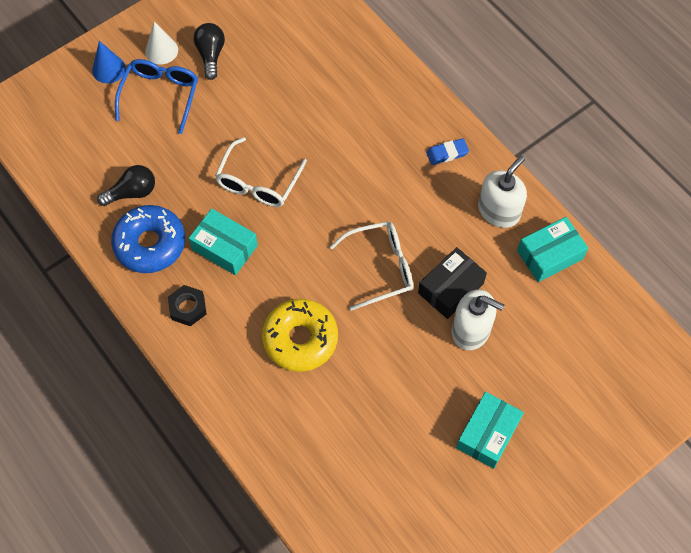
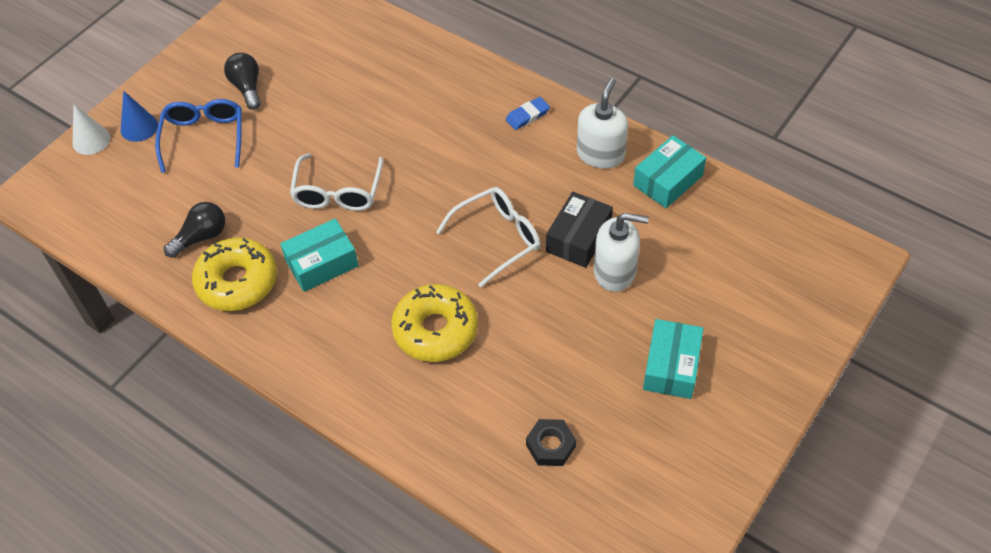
camera: 15 degrees left, 10 degrees down
(150, 244) = (237, 282): blue donut -> yellow donut
(161, 50) = (192, 96): white cone -> white cone (91, 140)
(188, 308) = (300, 333): black nut -> black nut (550, 445)
(224, 247) = (322, 263): turquoise box -> turquoise box turned 45 degrees counterclockwise

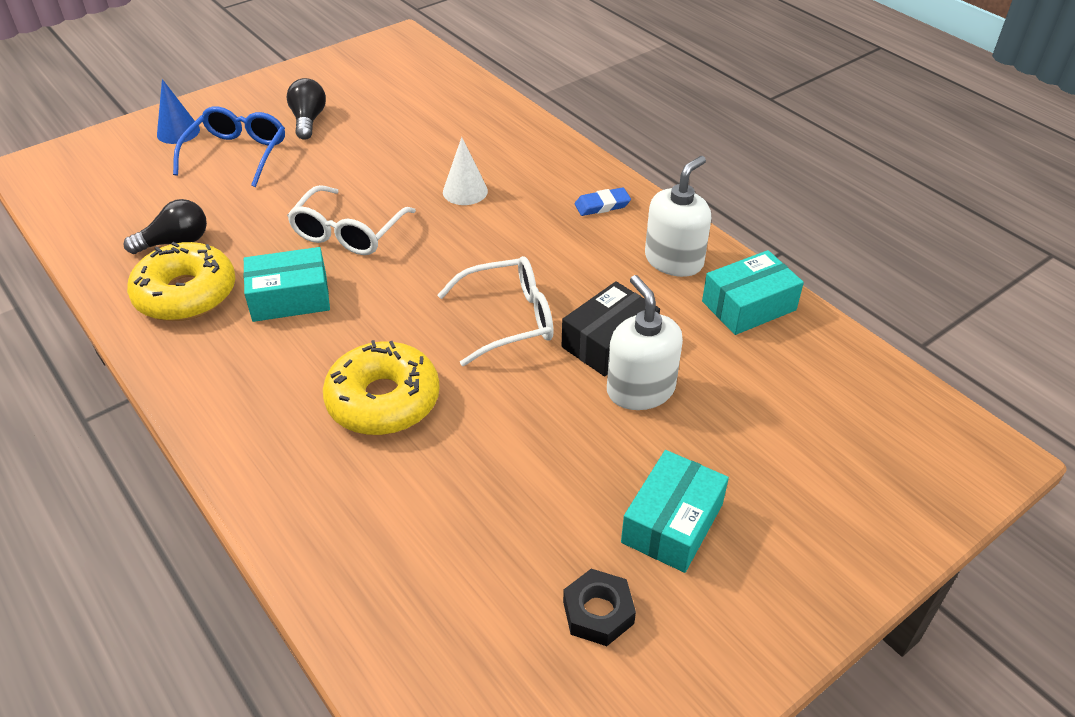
camera: 15 degrees right, 10 degrees down
(91, 140) = (124, 133): white cone -> white cone (465, 191)
(550, 445) = (463, 580): black nut -> black nut (598, 612)
(615, 271) = (640, 390): white soap dispenser -> white soap dispenser turned 135 degrees counterclockwise

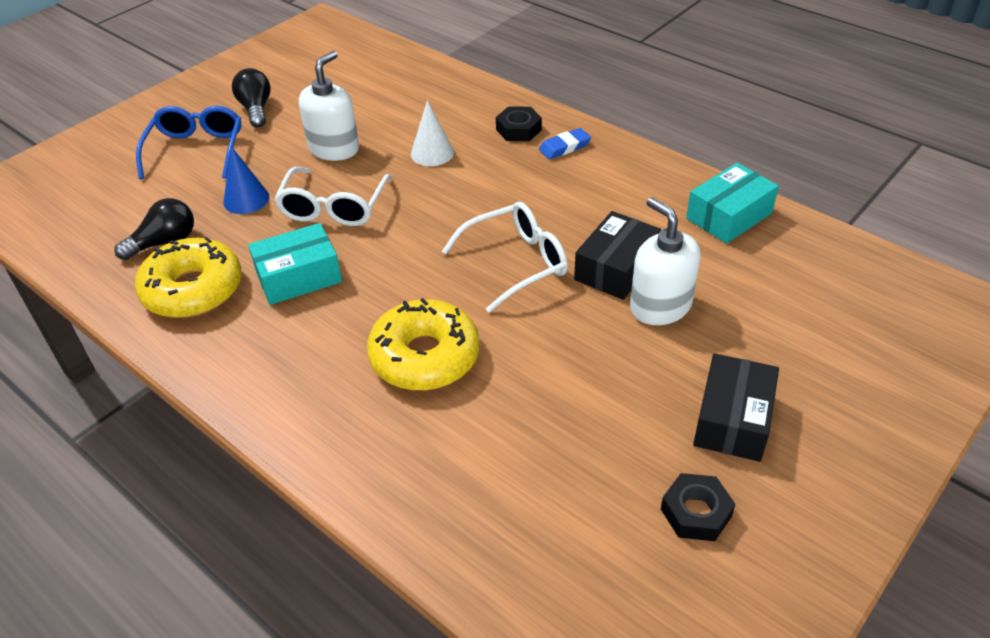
camera: 10 degrees left, 0 degrees up
(178, 132) = (129, 138): blue cone -> blue cone (246, 199)
(561, 179) = (518, 129): none -> black nut
(672, 523) = (733, 420): turquoise box -> black box
(674, 260) = (647, 186): white soap dispenser -> white soap dispenser (334, 148)

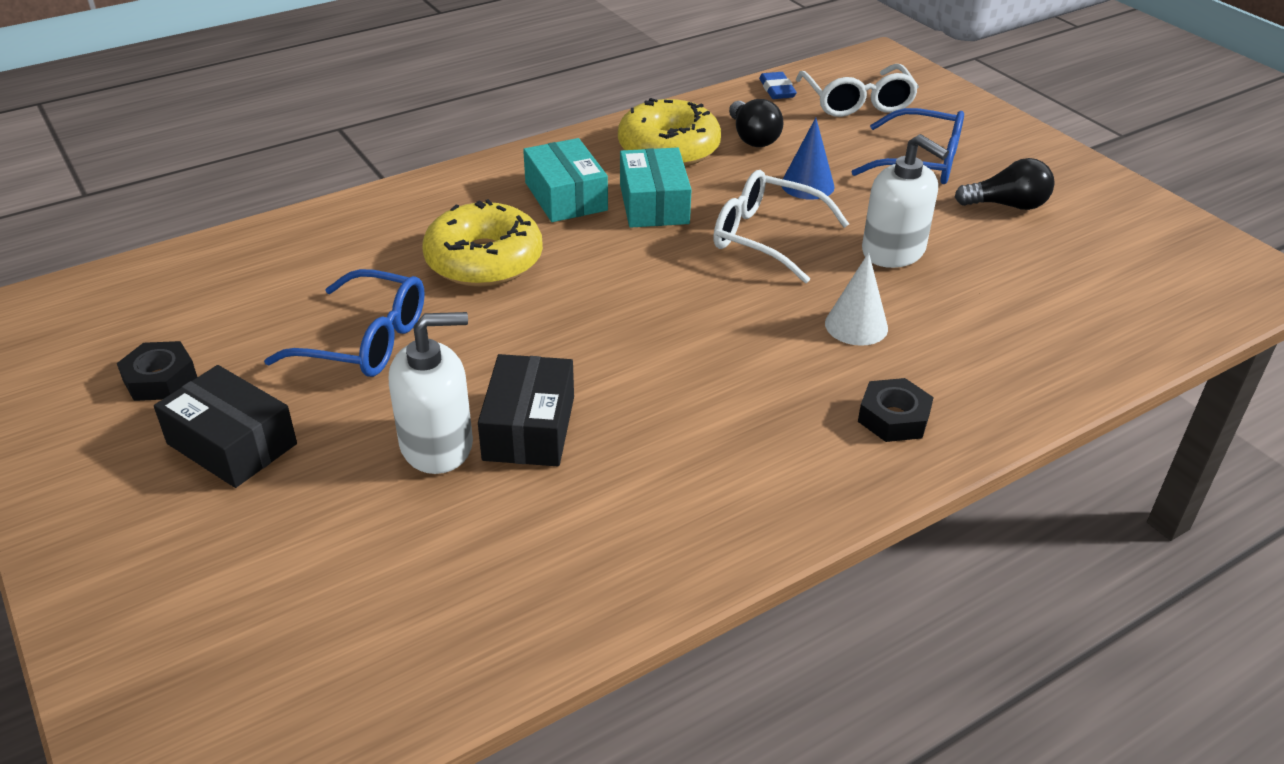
camera: 105 degrees right, 5 degrees down
(516, 262) = (589, 349): white glasses -> white glasses (857, 103)
(564, 147) = (828, 454): blue eraser -> blue eraser (777, 89)
(571, 390) = (366, 341): none -> blue glasses
(616, 268) = (529, 428): black box -> black box turned 45 degrees clockwise
(729, 216) = (571, 584): turquoise box -> turquoise box (566, 196)

